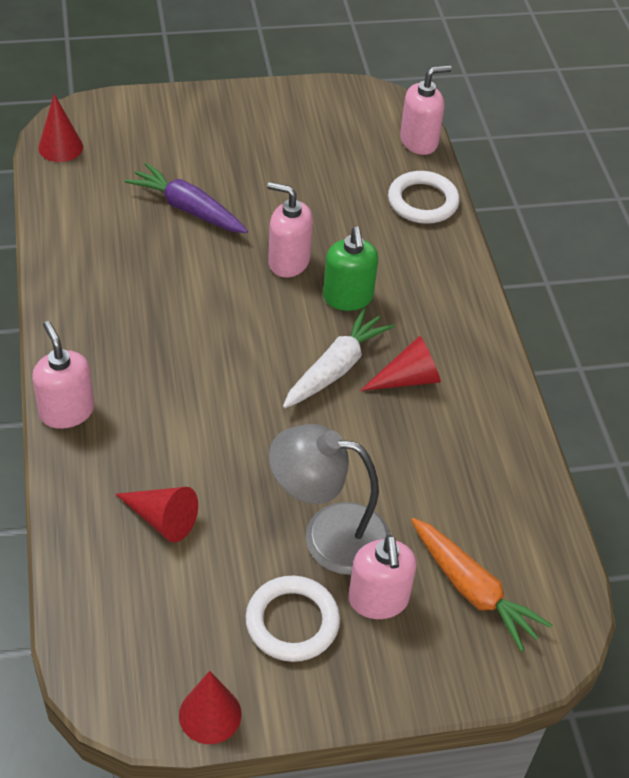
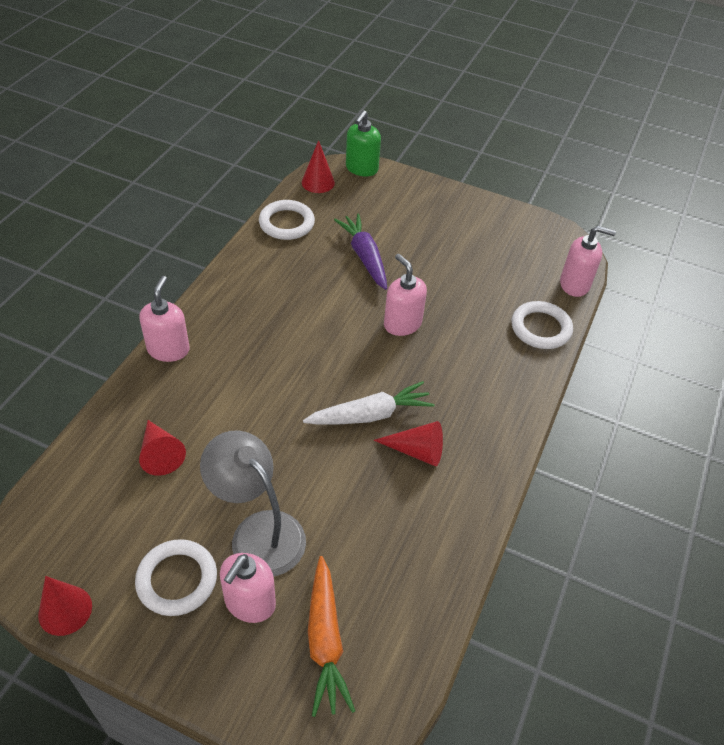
camera: 35 degrees right, 0 degrees up
(68, 210) = (286, 223): none -> white ring
(348, 298) = (423, 369): green soap dispenser -> green soap dispenser (361, 169)

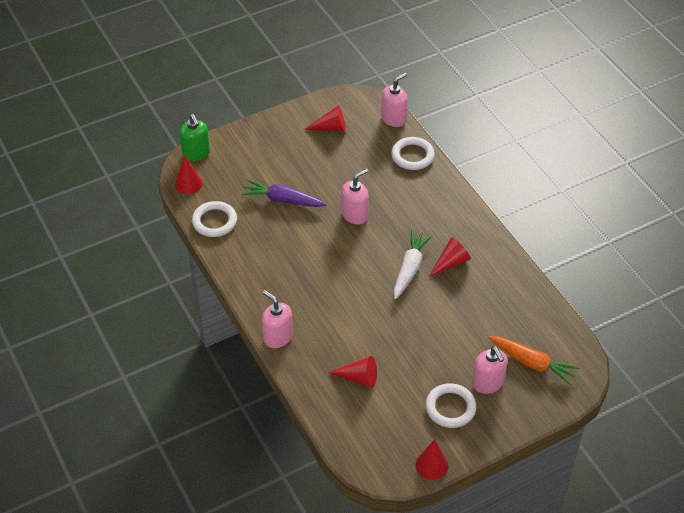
camera: 50 degrees left, 0 degrees up
(258, 532) = (448, 358): grey lamp -> none
(402, 324) = (355, 215): pink soap dispenser -> pink soap dispenser turned 135 degrees clockwise
(502, 242) = (330, 128): none -> red cone

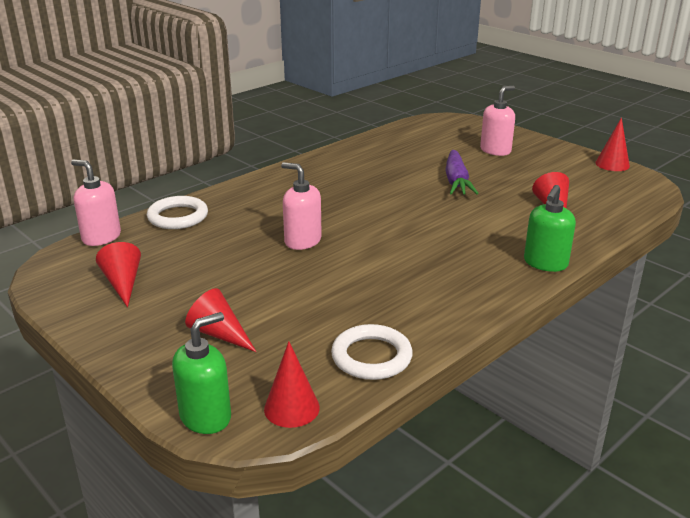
camera: 105 degrees left, 20 degrees down
(277, 337) = (545, 263): pink soap dispenser -> green soap dispenser
(283, 200) = (296, 300): purple carrot -> purple carrot (456, 181)
(410, 268) = (374, 198): white carrot -> none
(450, 408) = (540, 162): white ring -> none
(451, 262) = (351, 179): red cone -> red cone (219, 333)
(532, 363) = (455, 136): orange carrot -> none

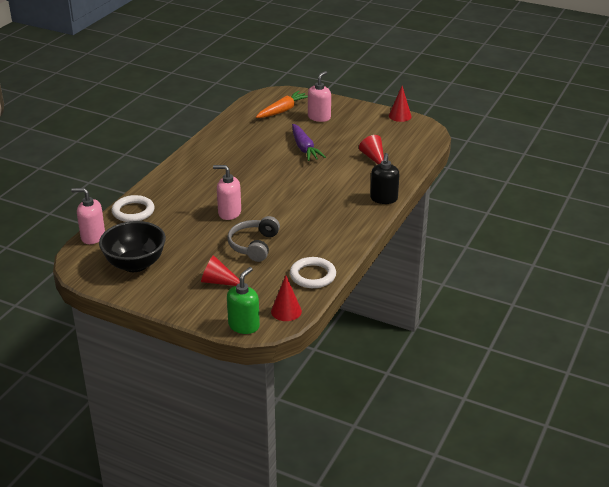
camera: 20 degrees left, 5 degrees up
(123, 283) = (135, 264): red cone -> black bowl
(308, 291) = (254, 245): none -> grey headphones
(450, 137) = (283, 110): none -> orange carrot
(545, 263) = (383, 199): green soap dispenser -> black soap dispenser

